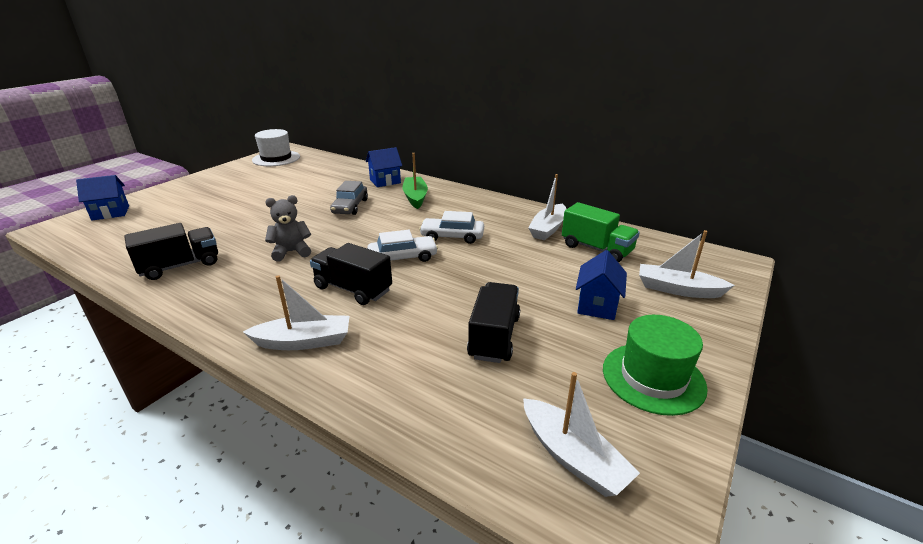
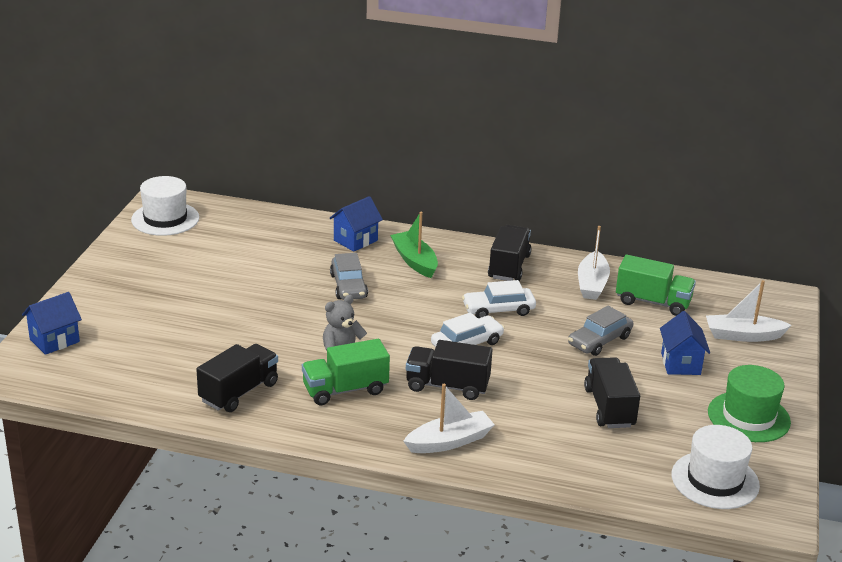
camera: 20 degrees left, 0 degrees up
(264, 278) = (345, 390): none -> green truck
(486, 209) = (509, 267): none -> black truck
(525, 272) = (599, 340): none -> grey car
(573, 457) = (715, 480): white boat -> white hat

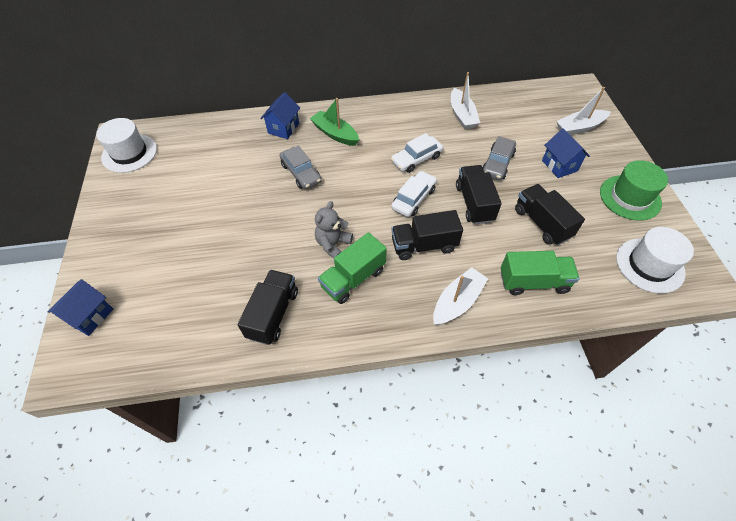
camera: 20 degrees left, 25 degrees up
(509, 267) = (401, 118): black truck -> black truck (474, 203)
(653, 302) = (509, 118): green truck -> green truck (533, 282)

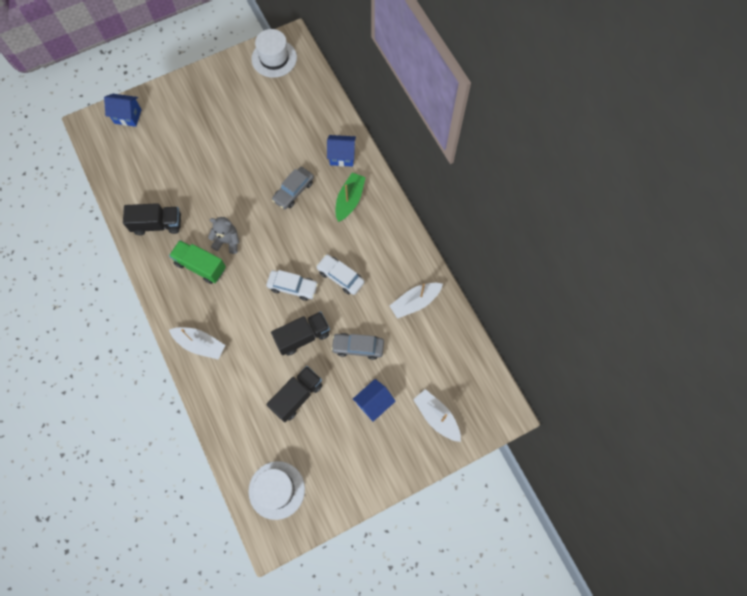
camera: 70 degrees right, 15 degrees up
(424, 245) = (246, 307): black truck -> none
(533, 282) = (233, 397): green truck -> none
(630, 197) = (352, 471): green hat -> none

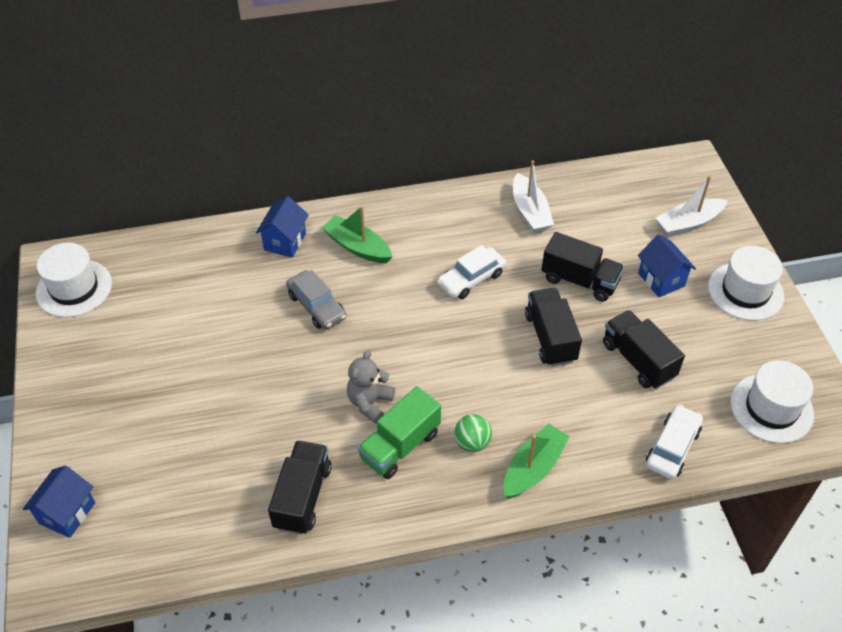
camera: 75 degrees left, 20 degrees down
(200, 344) = (533, 468): white boat -> green boat
(211, 306) = (472, 443): none -> green ball
(293, 287) = (471, 335): white car -> white car (672, 447)
(358, 347) = (579, 280): grey car -> black truck
(378, 465) = (745, 291): none -> white hat

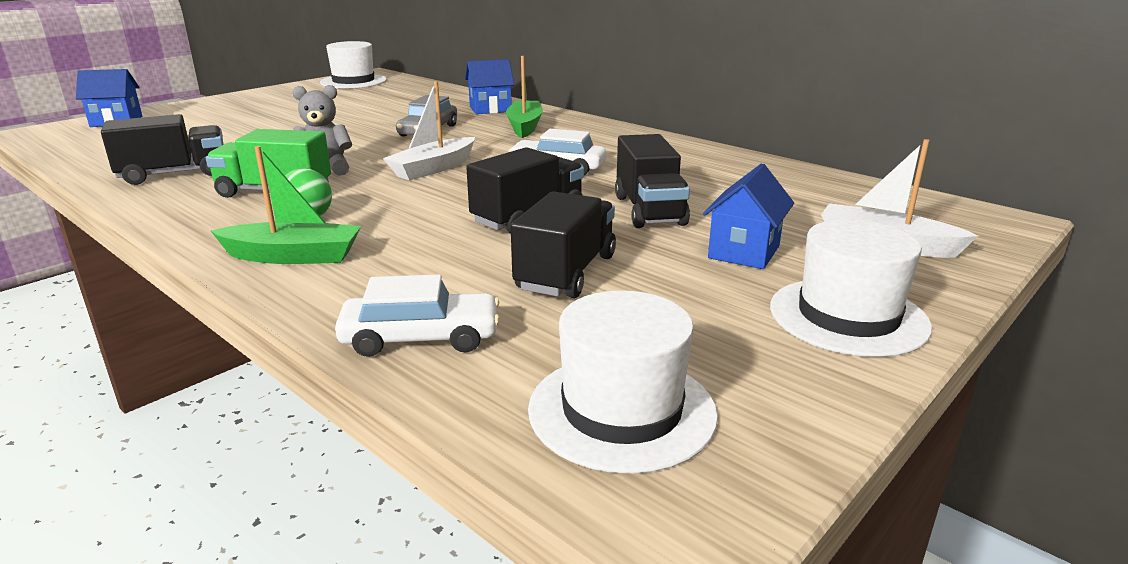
camera: 55 degrees right, 25 degrees down
(530, 211) = (707, 167): white boat -> white boat (433, 168)

